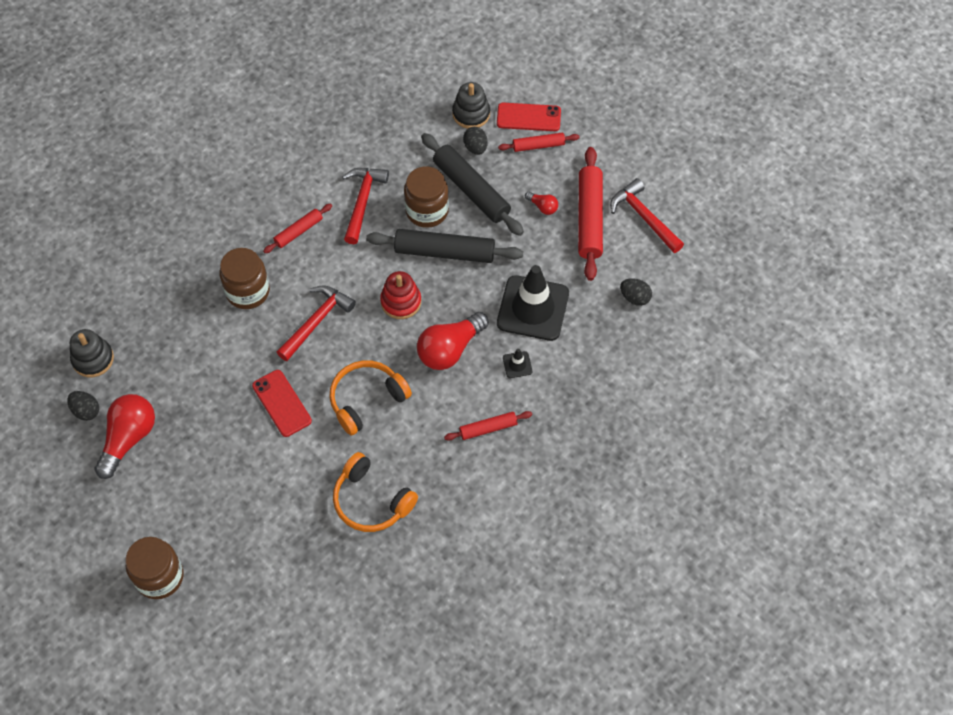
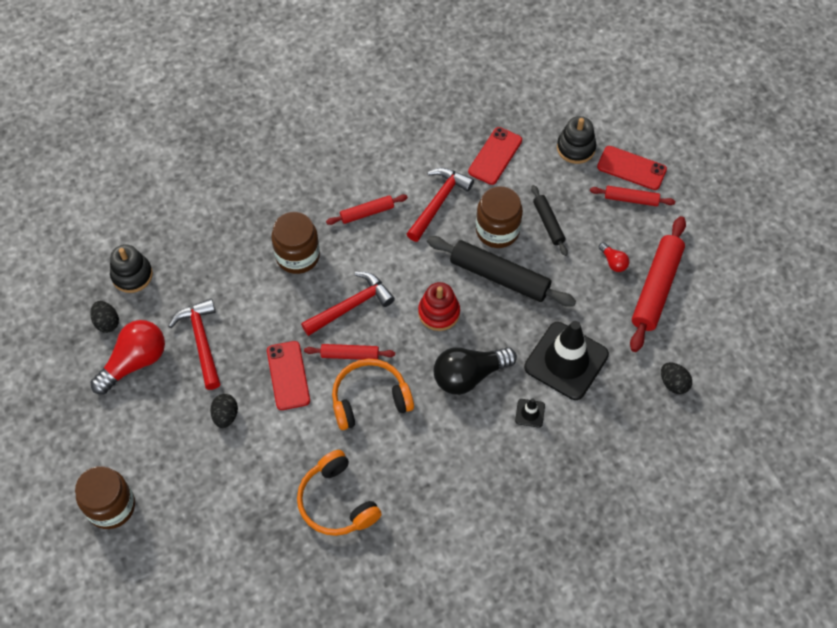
camera: 20 degrees right, 0 degrees up
(399, 143) = (495, 156): none -> red phone
(450, 349) = (469, 375): red light bulb -> black light bulb
(471, 190) = (548, 223): black rolling pin -> black rolling pin, size x0.55
(475, 148) = (568, 182): black egg -> black egg (225, 416)
(488, 428) = (477, 468): red rolling pin -> red rolling pin (350, 355)
(644, 217) = (712, 304): red hammer -> red hammer (201, 341)

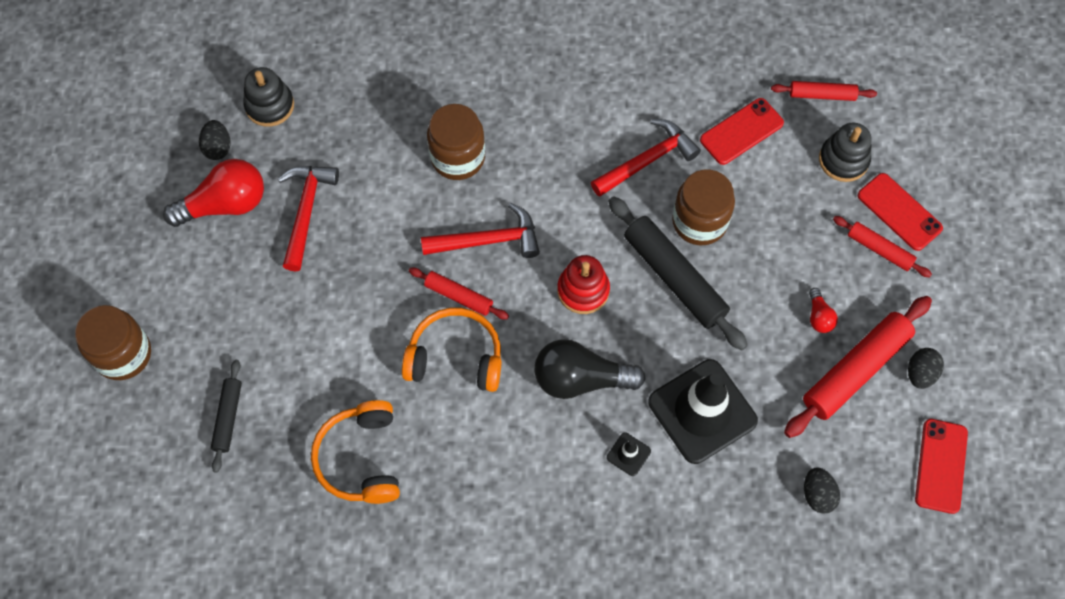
camera: 25 degrees right, 5 degrees up
(225, 416) = (290, 307): black egg -> black egg (920, 373)
(288, 375) = (379, 291): red phone -> red phone (941, 466)
(367, 213) = (560, 139): red rolling pin -> red rolling pin (822, 95)
(548, 223) = (764, 238): black rolling pin -> black rolling pin (228, 417)

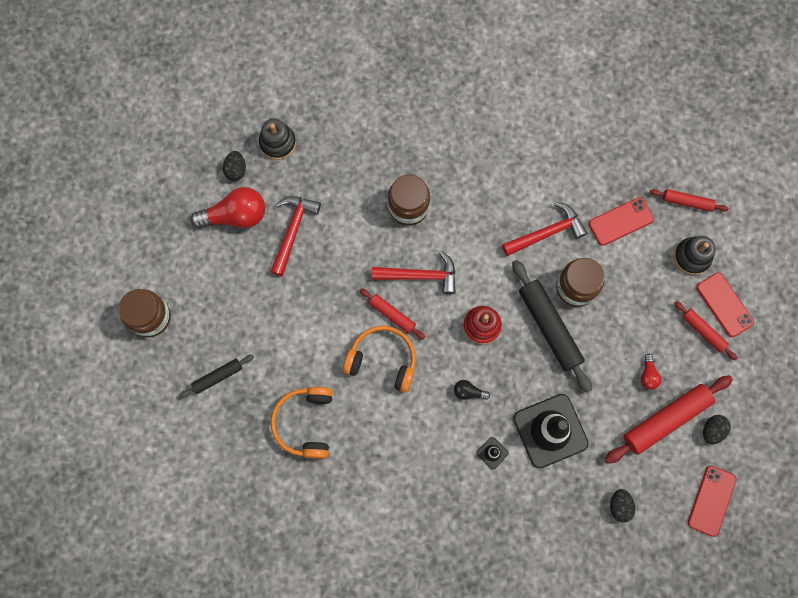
camera: 10 degrees right, 10 degrees up
(228, 417) = (217, 377): black rolling pin -> black rolling pin turned 45 degrees clockwise
(581, 379) = (468, 392): black light bulb -> black light bulb, size x0.47

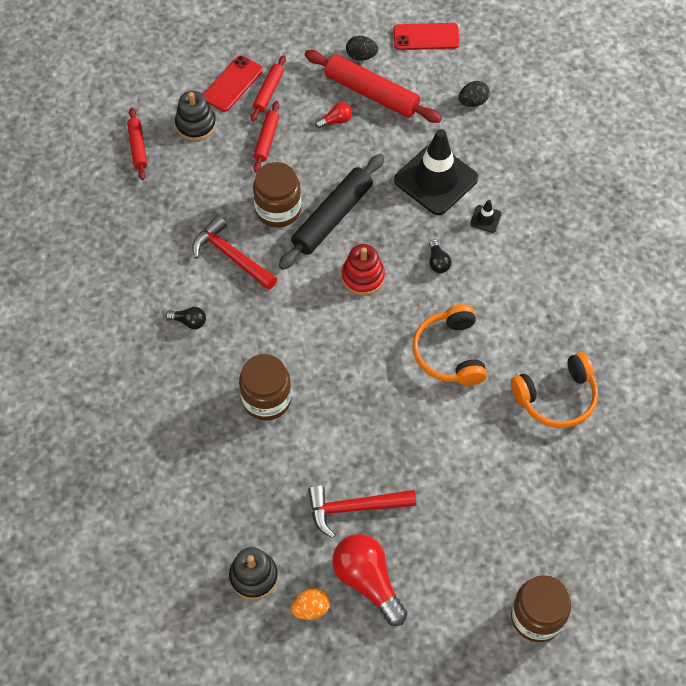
camera: 115 degrees left, 15 degrees down
(217, 377) = (560, 509): black rolling pin -> none
(236, 170) = (311, 608): black egg -> orange egg
(392, 315) = (396, 364): red rolling pin -> red rolling pin (267, 140)
(420, 275) = (339, 355): red hammer -> none
(501, 178) = (189, 321): none -> black light bulb
(621, 221) = (186, 196): red phone -> none

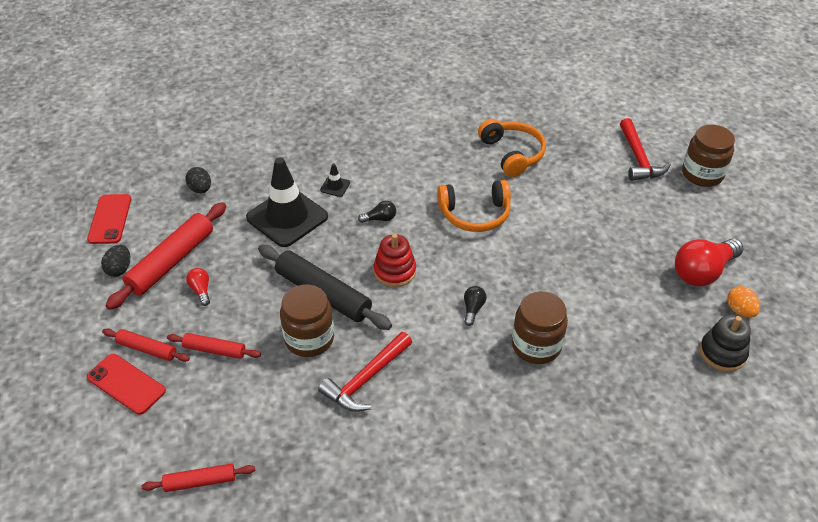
camera: 90 degrees left, 15 degrees down
(189, 321) = (449, 416): black light bulb -> black light bulb (473, 309)
(196, 124) = (178, 420): black stacking toy -> none
(354, 508) = (637, 280): red hammer -> red hammer (638, 158)

